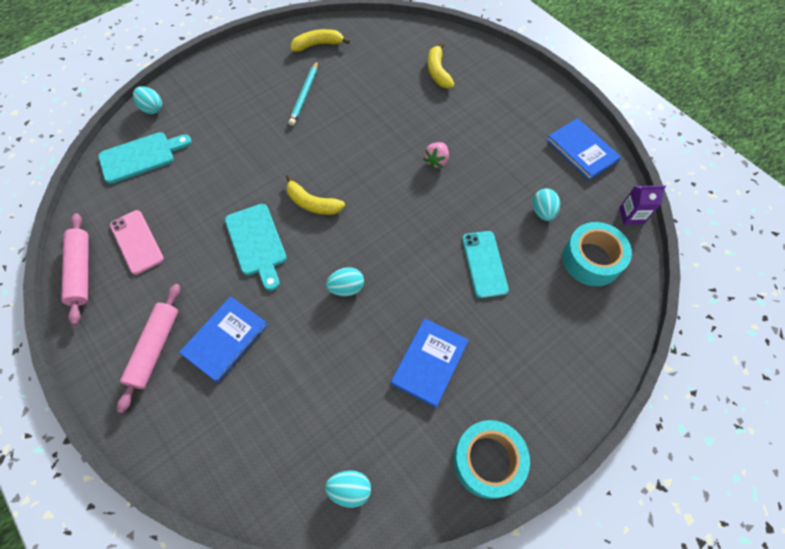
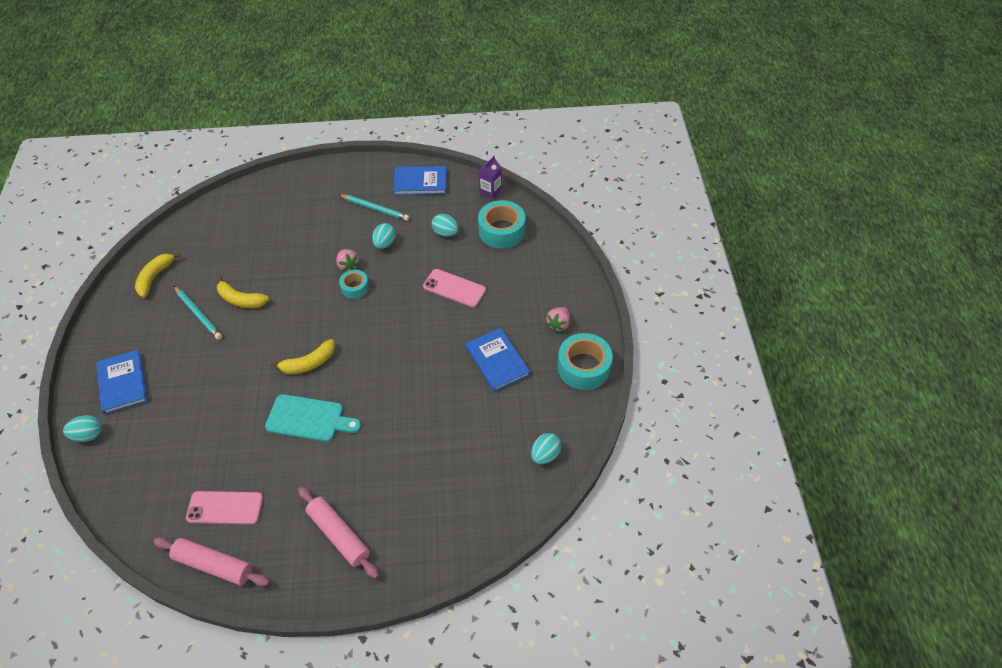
camera: 55 degrees left, 10 degrees down
(141, 156) = (135, 467): turquoise cutting board -> none
(225, 339) = (374, 480): blue book -> blue book (123, 383)
(346, 288) = (400, 379): turquoise egg -> turquoise egg (385, 243)
(417, 182) = (355, 287): none -> turquoise tape
(438, 72) = (270, 218): yellow banana -> yellow banana (241, 300)
(484, 264) = (454, 288): turquoise phone -> pink phone
(517, 137) = (375, 209): none -> turquoise pencil
(522, 396) = (558, 324): none -> pink strawberry

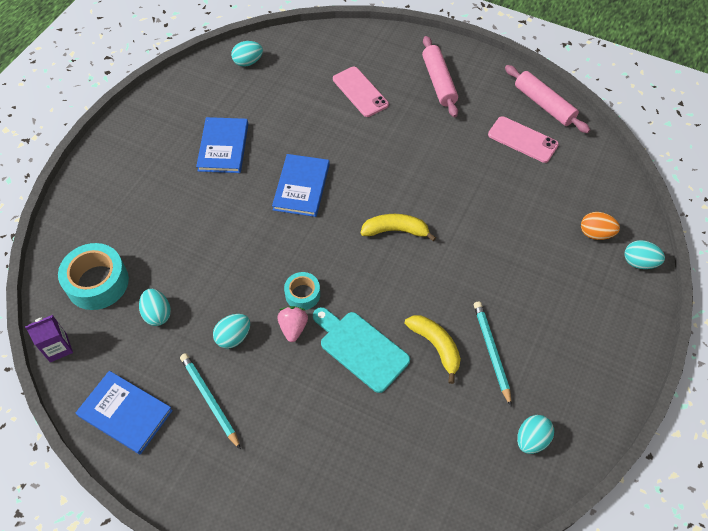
camera: 150 degrees left, 5 degrees up
(123, 383) = (596, 304): blue book -> blue book (301, 187)
(132, 443) = (595, 233): none -> orange egg
(155, 277) = (531, 439): yellow banana -> turquoise egg
(309, 419) = (421, 177): turquoise cutting board -> turquoise cutting board (361, 348)
(454, 288) = (203, 238): pink phone -> pink phone (360, 92)
(558, 324) = (142, 152): pink strawberry -> none
(584, 367) = (158, 107): turquoise tape -> none

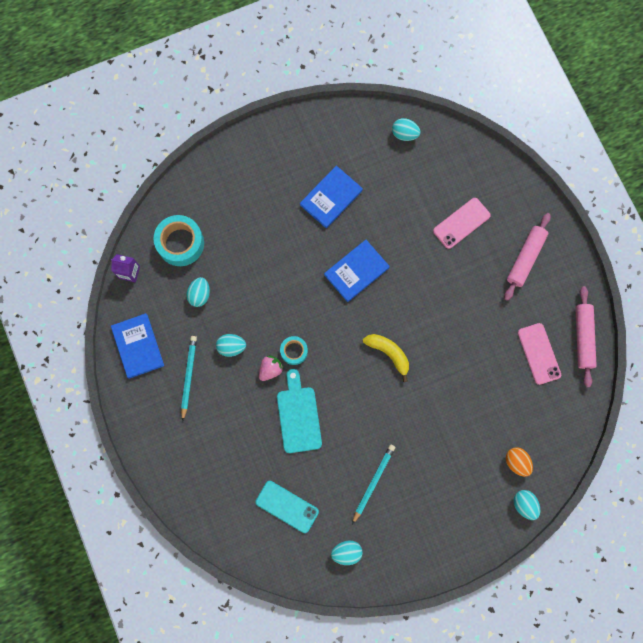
camera: 40 degrees right, 20 degrees up
(360, 92) = (461, 223): pink phone -> pink phone turned 45 degrees clockwise
(430, 445) = (287, 506): none -> turquoise phone
(435, 346) = (343, 451): yellow banana -> none

